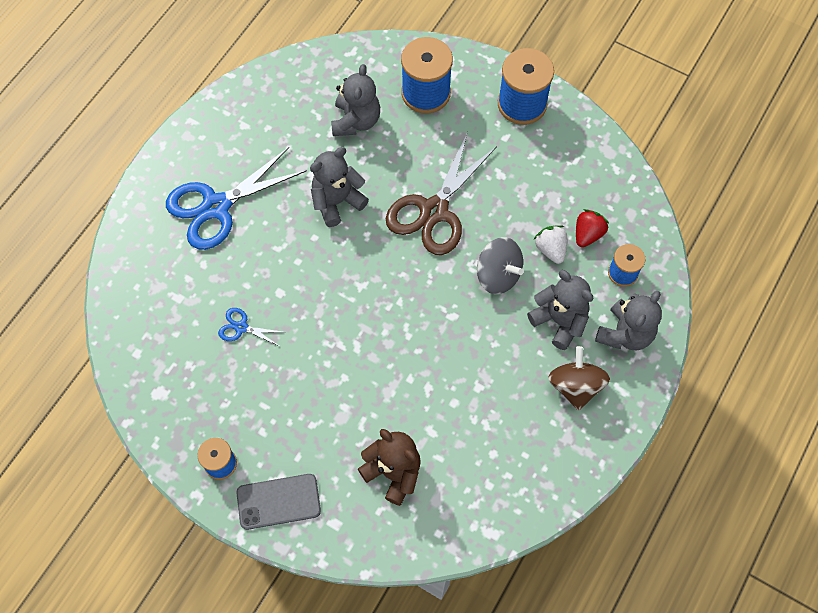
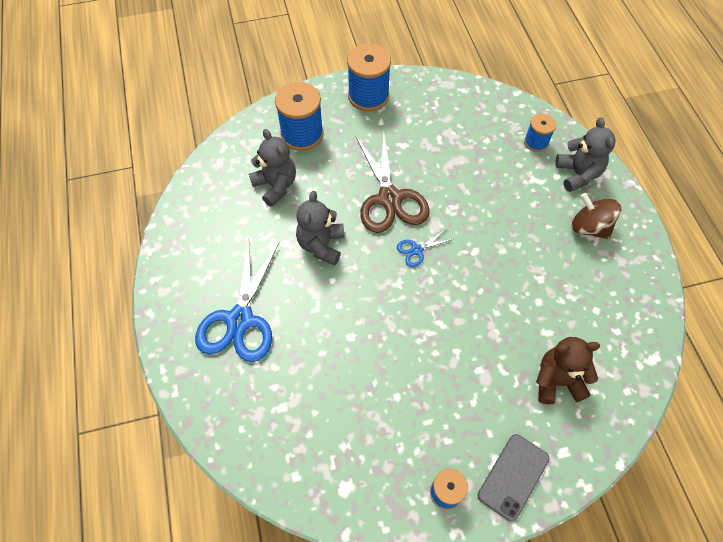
camera: 45 degrees left, 5 degrees down
(241, 327) = (351, 384): blue scissors -> blue scissors (417, 250)
(498, 275) = (471, 203): grey spinning top -> none
(550, 249) = (482, 163): white strawberry -> none
(559, 321) = (536, 198): grey teddy bear -> none
(587, 234) = (492, 137): red strawberry -> none

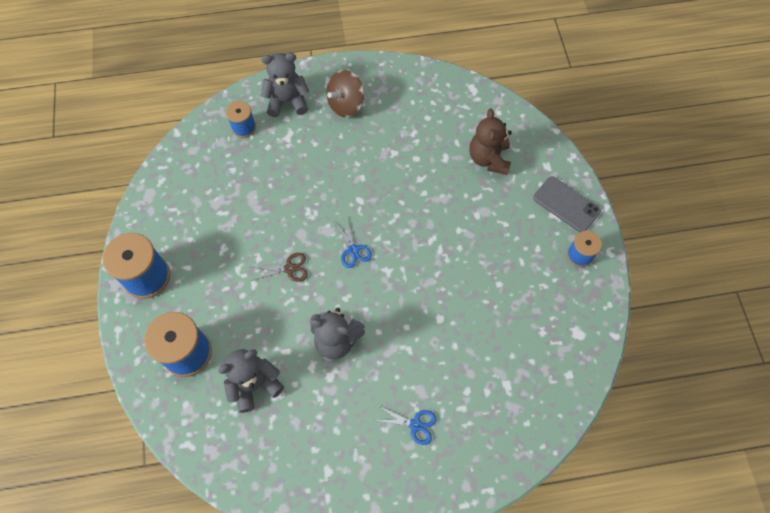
camera: 85 degrees left, 5 degrees up
(240, 320) = (415, 425): blue scissors -> blue scissors, size x0.44
(389, 198) = (289, 269): brown scissors -> brown scissors, size x0.44

